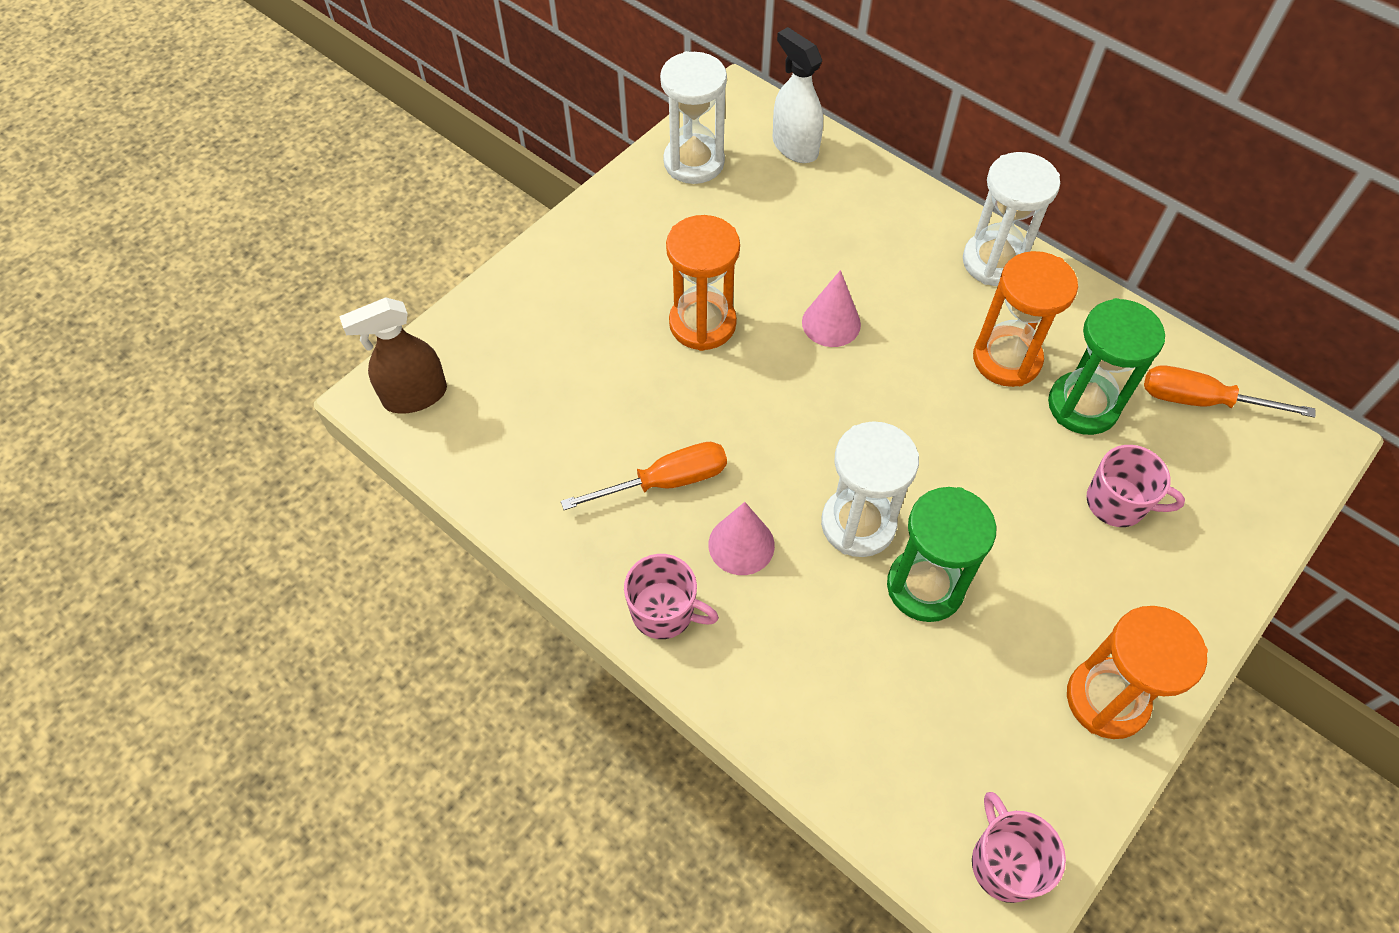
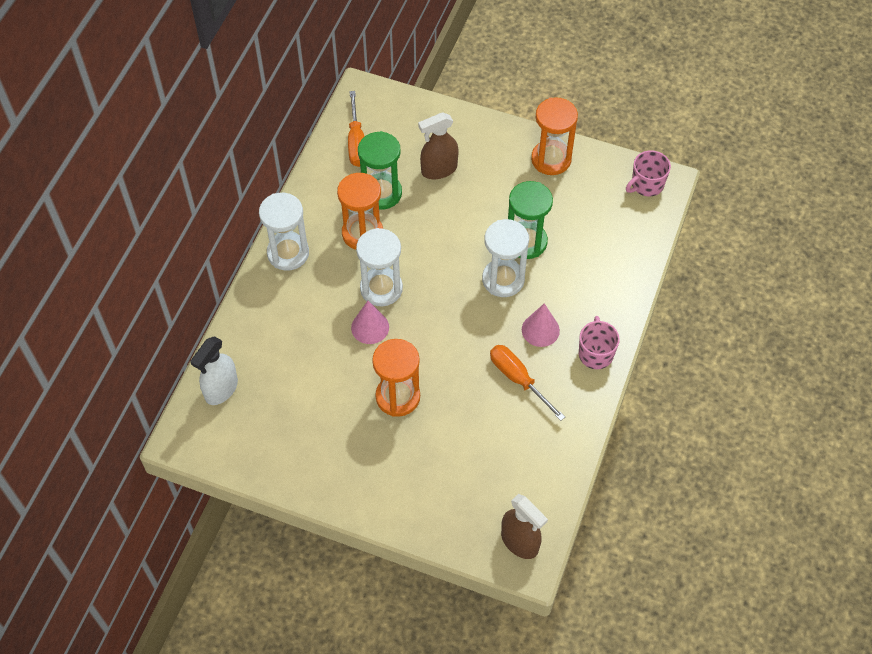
camera: 110 degrees left, 0 degrees up
(694, 162) = (257, 448): white hourglass -> white hourglass (381, 288)
(1117, 503) = (439, 169): pink mug -> brown spray bottle

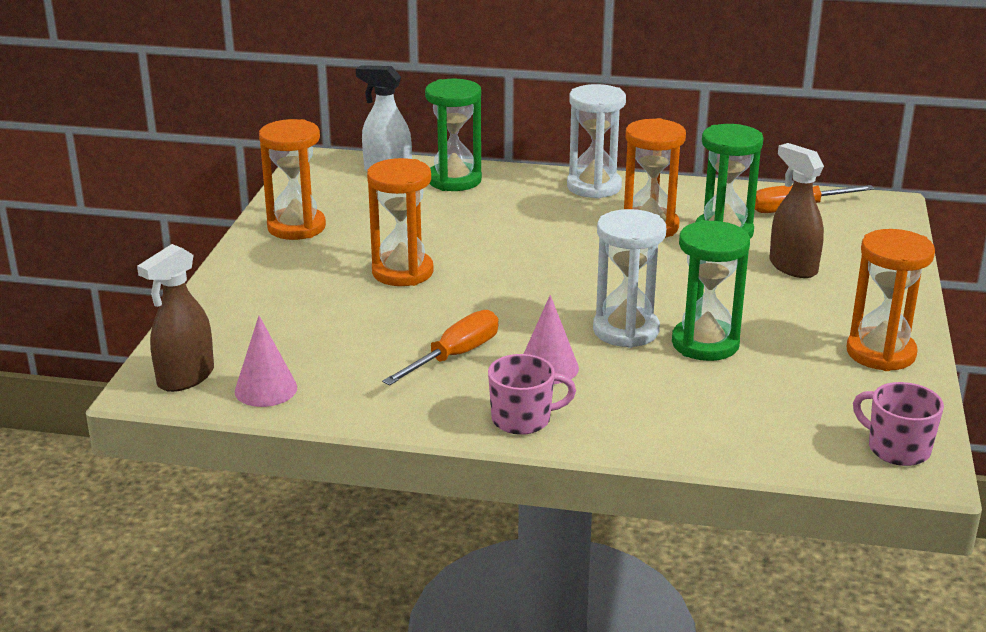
camera: 80 degrees right, 30 degrees down
(250, 343) = (454, 180): none -> green hourglass
(307, 462) = (296, 227): none -> orange hourglass
(370, 327) = (504, 245): pink cone -> pink cone (266, 389)
(381, 288) = (568, 246): white hourglass -> none

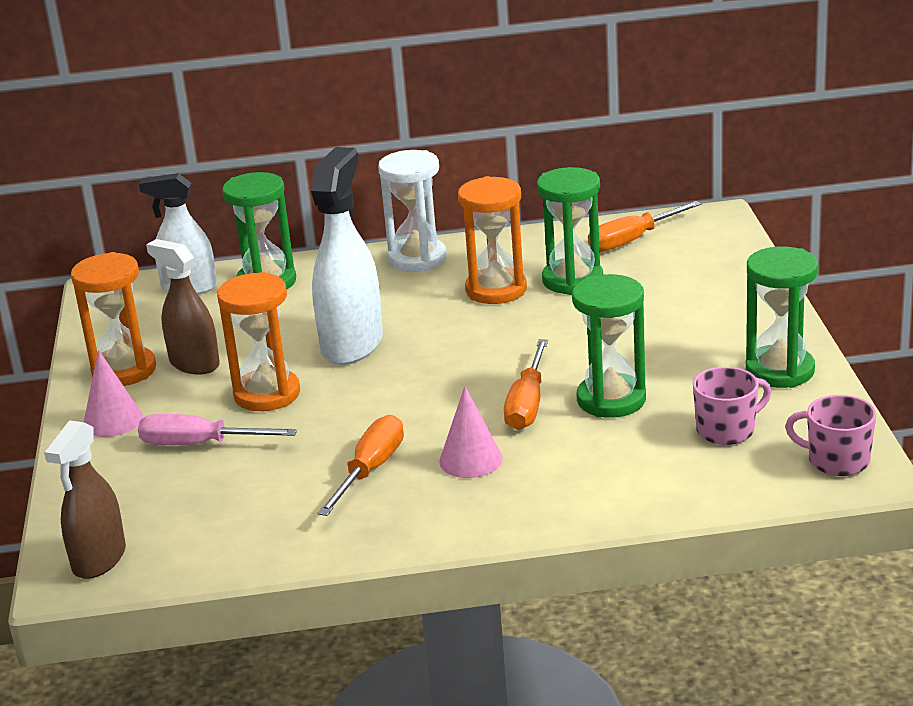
camera: 15 degrees left, 0 degrees up
(266, 389) = (193, 551): pink cone -> pink cone (113, 420)
(323, 301) = (199, 444): none -> pink screwdriver
(498, 246) = (352, 344): none -> white spray bottle
(522, 419) = (473, 518): pink mug -> pink mug (727, 430)
(626, 330) = (527, 404): white hourglass -> orange screwdriver
(792, 267) = (657, 302): brown spray bottle -> brown spray bottle (194, 363)
(880, 353) = (779, 371): orange hourglass -> green hourglass

